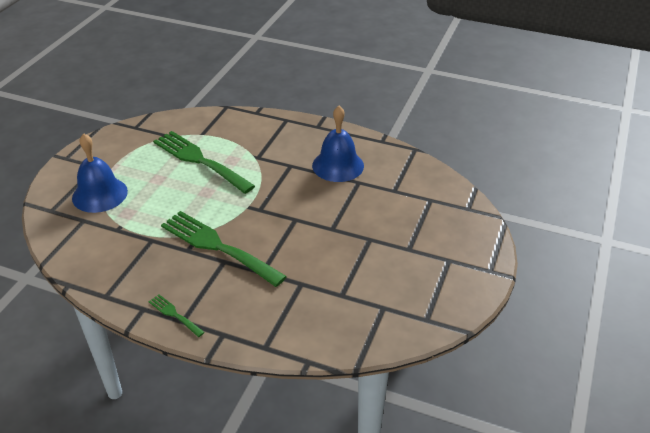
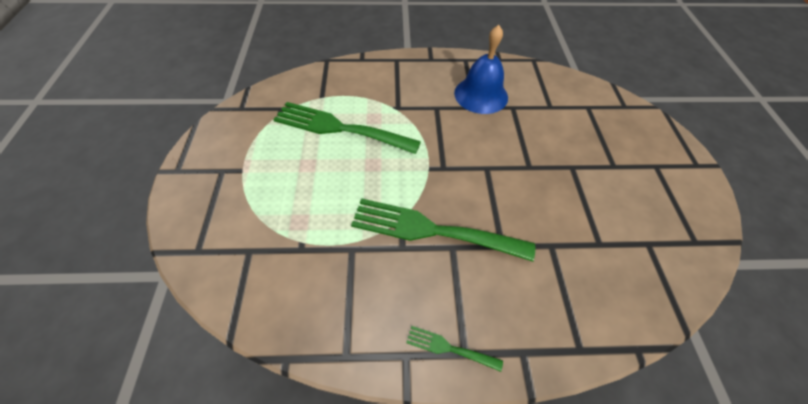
camera: 25 degrees left, 15 degrees up
(99, 194) = (249, 207): blue bell -> none

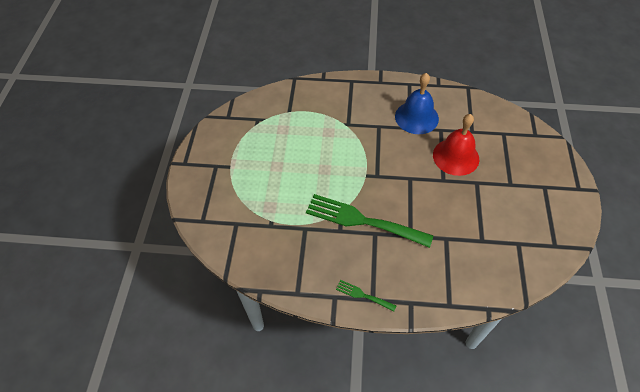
camera: 10 degrees right, 0 degrees up
(339, 128) = (301, 138): green fork -> none
(538, 137) = (456, 156): none -> red bell

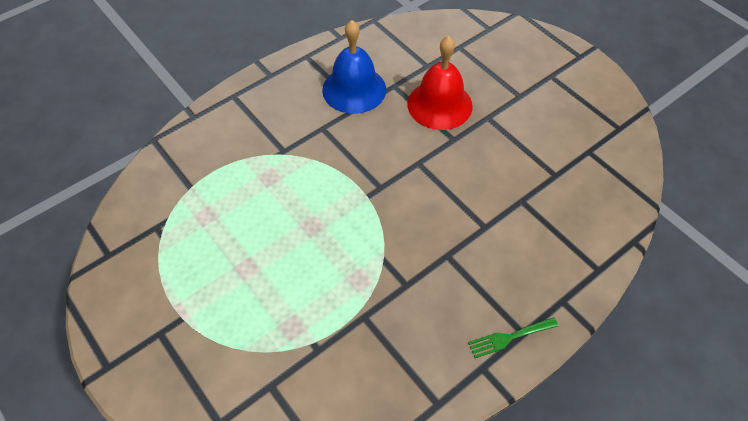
camera: 45 degrees left, 0 degrees up
(362, 220) = (419, 252): green fork -> none

